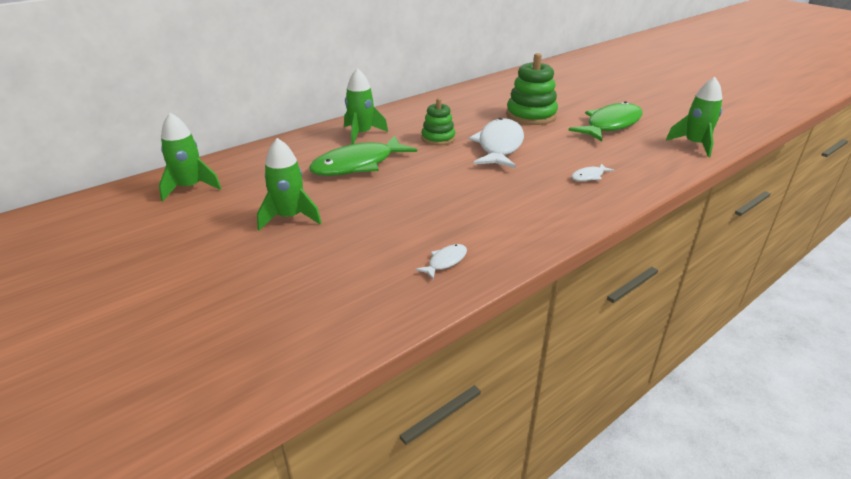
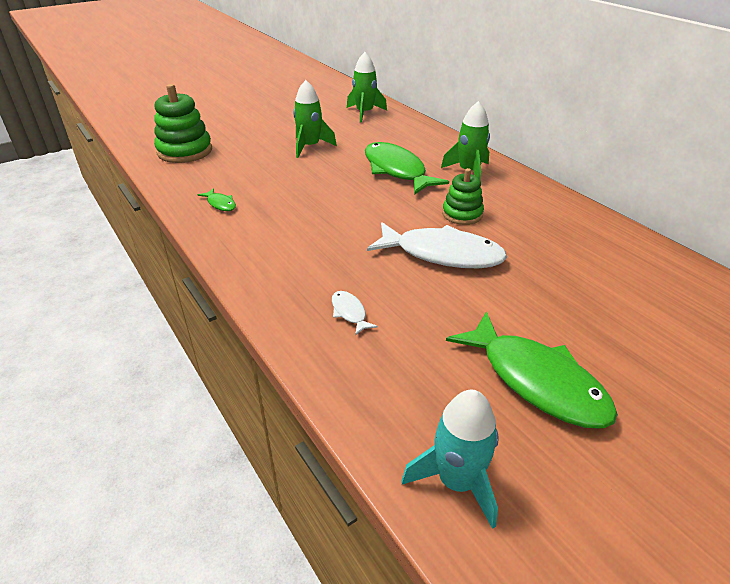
camera: 95 degrees right, 5 degrees up
(445, 261) = (220, 204): white fish -> green fish
(531, 115) = (557, 296): green stacking toy -> green stacking toy (185, 151)
(695, 145) = (456, 481): green rocket -> turquoise rocket

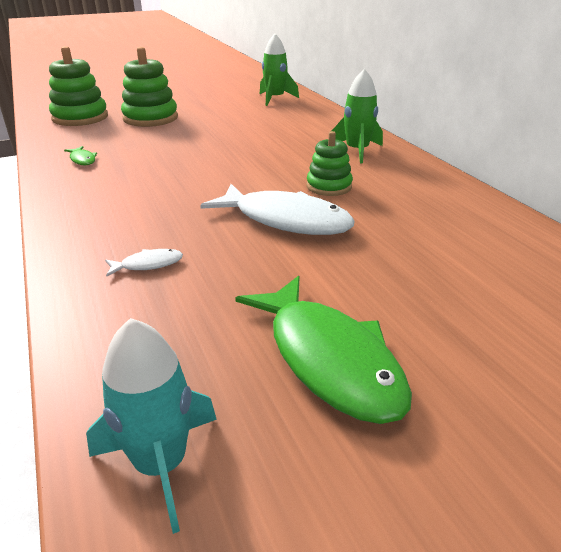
camera: 10 degrees right, 5 degrees down
(256, 147) = (150, 118): none -> green stacking toy
(310, 147) = (203, 121): green rocket -> none
(349, 312) = (148, 264): white fish -> white fish turned 90 degrees clockwise
(396, 170) = (279, 145): green fish -> none

